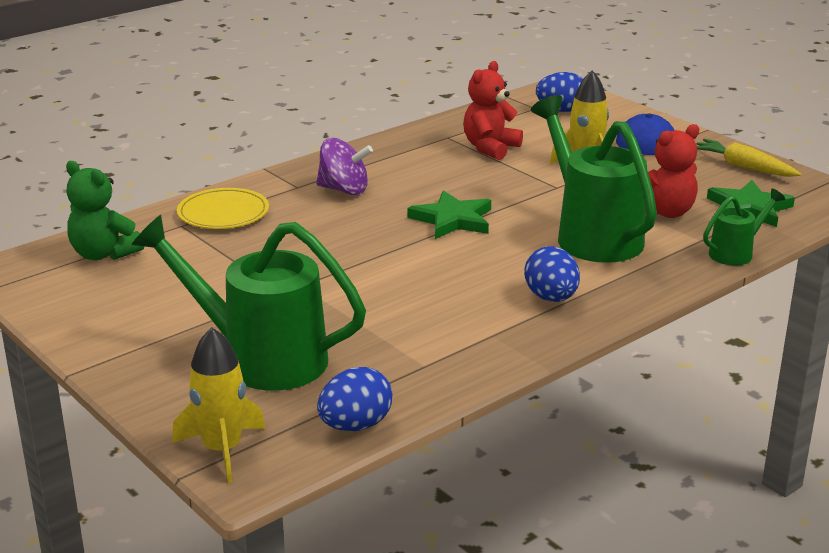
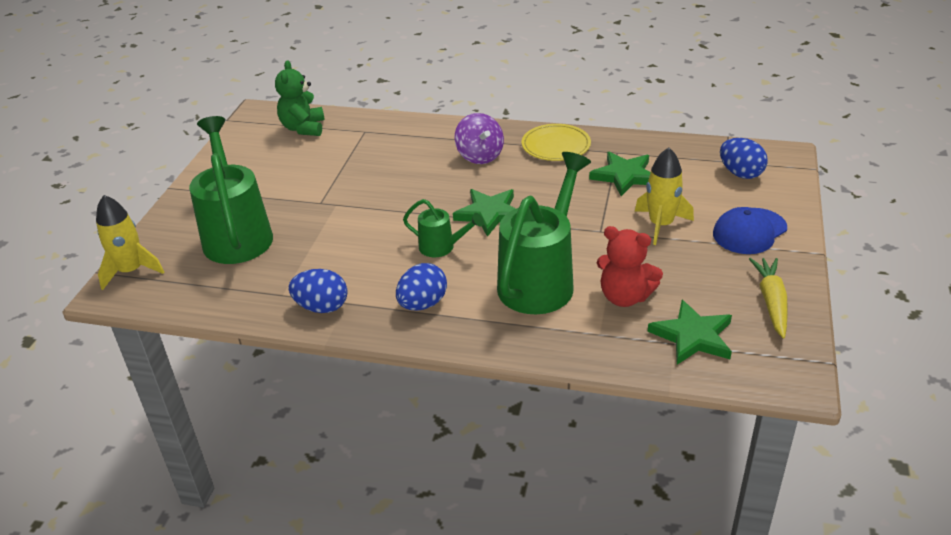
camera: 55 degrees right, 10 degrees up
(223, 213) = (395, 135): yellow plate -> yellow plate (556, 145)
(355, 425) = (190, 302): blue egg -> blue egg (322, 307)
(490, 148) = (624, 176): red teddy bear -> green star
(735, 253) = (598, 361): green watering can -> green watering can (441, 247)

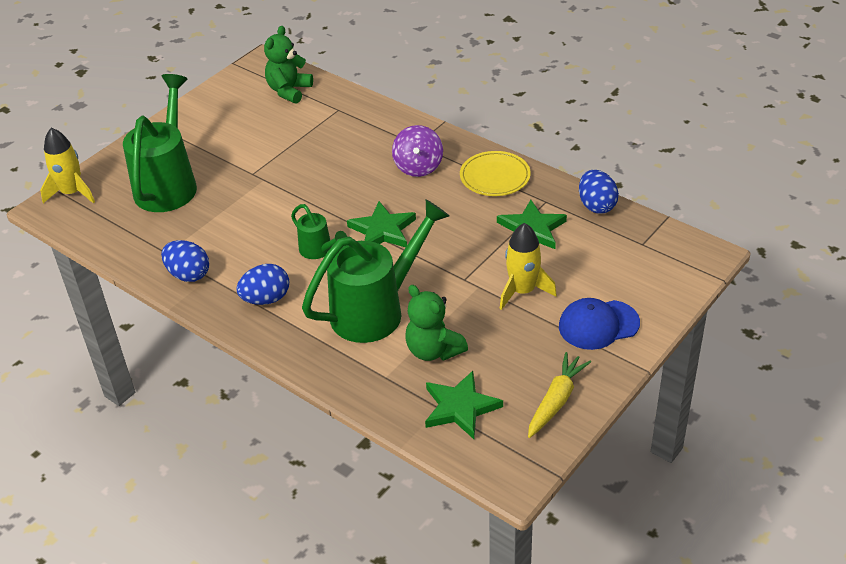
camera: 25 degrees right, 5 degrees up
(625, 297) = (433, 350): red teddy bear -> green teddy bear
(740, 173) = (644, 261): blue egg -> blue egg (596, 205)

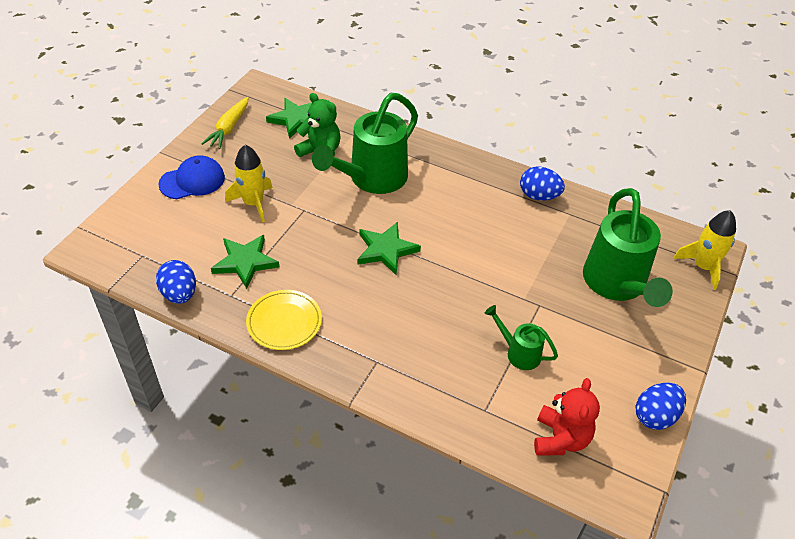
camera: 165 degrees right, 5 degrees up
(266, 299) = (464, 181): blue egg -> blue egg (655, 416)
(289, 91) = (560, 439): green teddy bear -> red teddy bear
(319, 250) = (437, 226): green watering can -> green watering can (519, 353)
(418, 167) = (368, 328): purple spinning top -> none

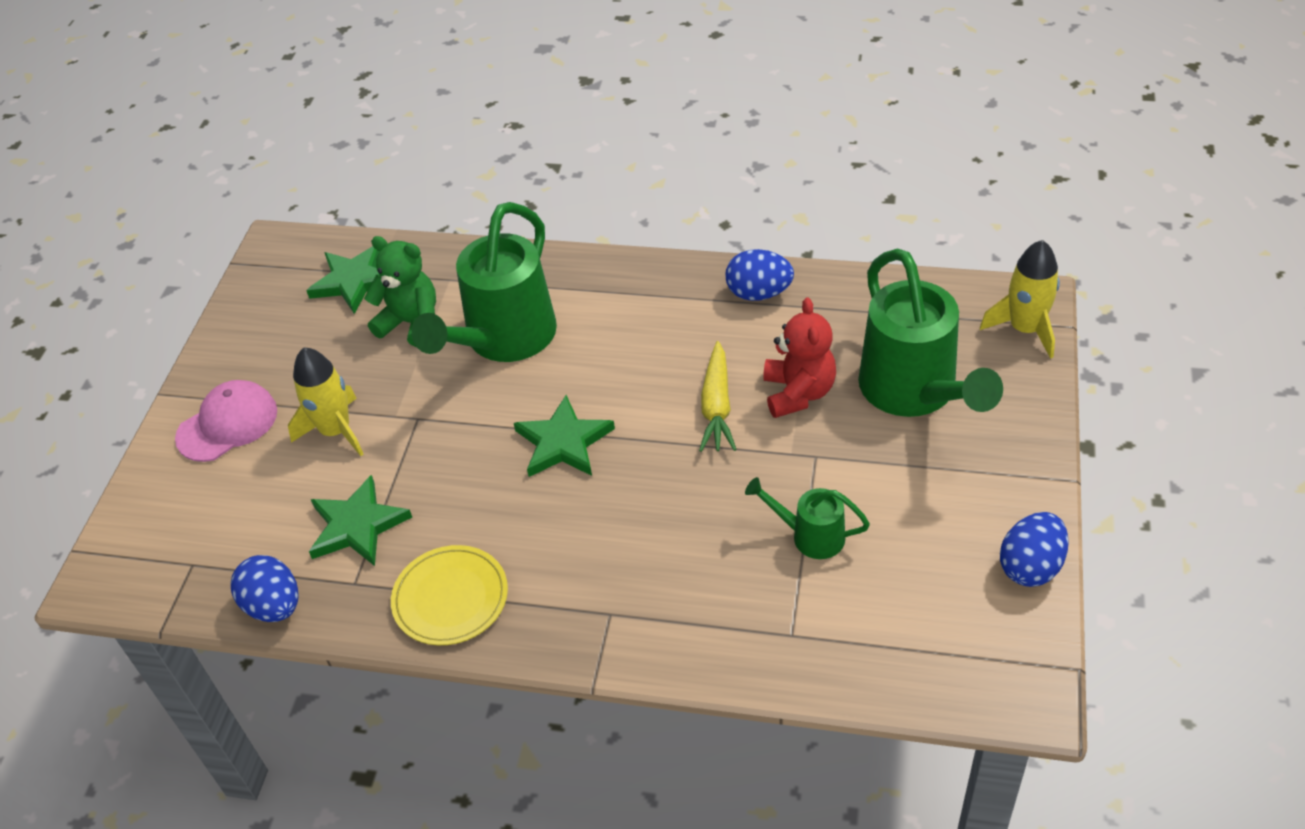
camera: 10 degrees left, 0 degrees up
(192, 181) = (227, 424): blue cap -> pink cap
(229, 128) = (253, 325): yellow carrot -> yellow carrot (716, 406)
(560, 439) = (911, 641): red teddy bear -> red teddy bear (798, 393)

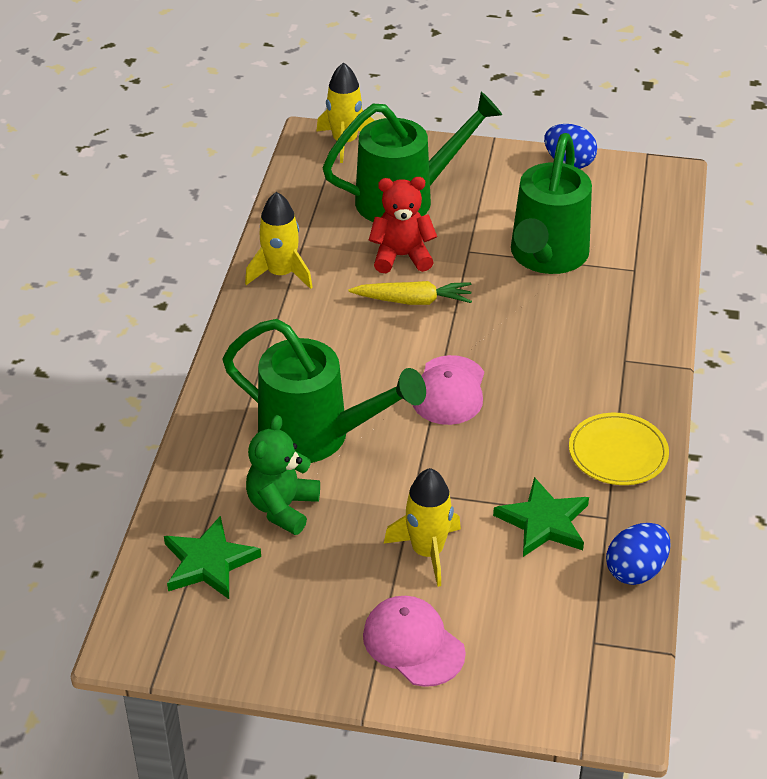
camera: 95 degrees left, 5 degrees down
(563, 442) = (449, 391): green star -> pink cap
(759, 293) = (281, 274): blue egg -> yellow rocket
(810, 536) = (546, 257): green watering can -> green watering can, size x2.05

